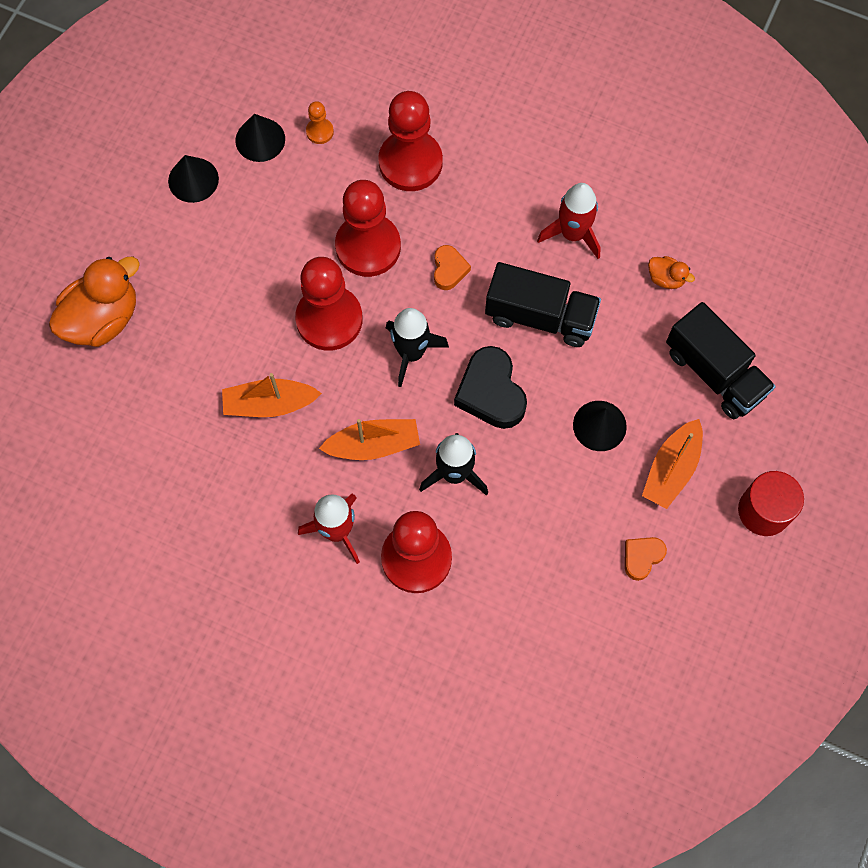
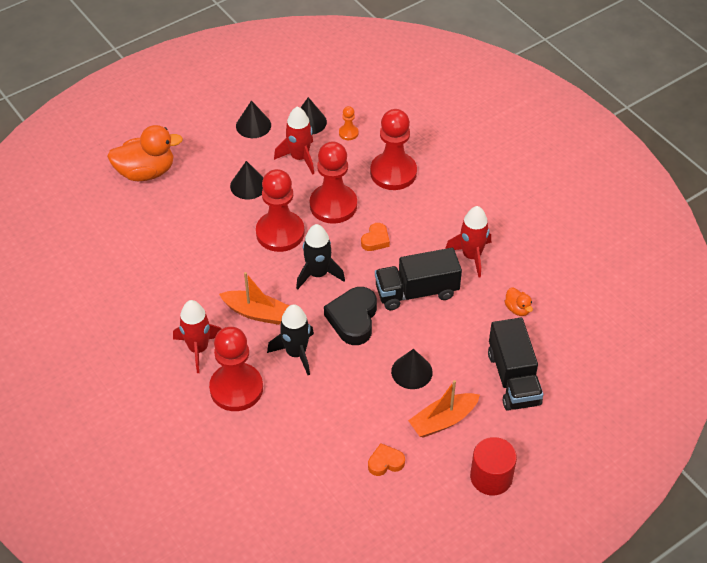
camera: 30 degrees right, 20 degrees down
(245, 271) = (248, 185): none -> black cone
(270, 404) = (210, 261): orange boat -> none
(283, 199) = (299, 158): none -> red rocket
(540, 316) = (416, 292): black truck -> black truck turned 120 degrees clockwise

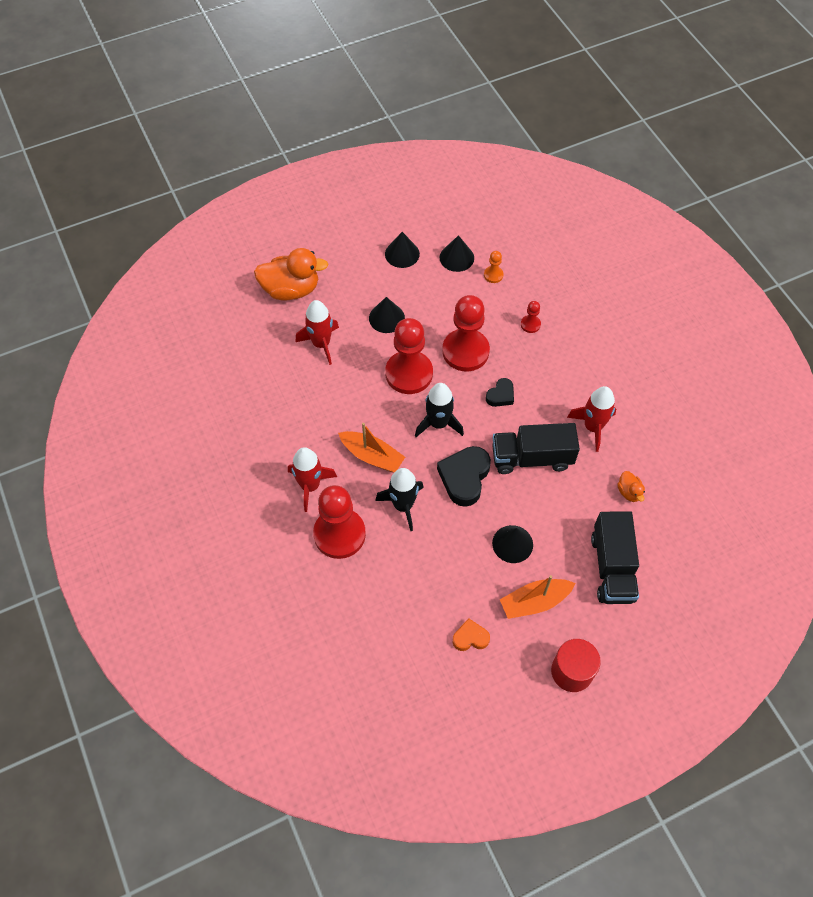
camera: 10 degrees right, 10 degrees up
(299, 158) = (441, 295): red rocket -> red rocket (321, 344)
(375, 240) = (501, 395): orange heart -> black heart
(393, 172) = (530, 324): red pawn -> red pawn, size x0.43

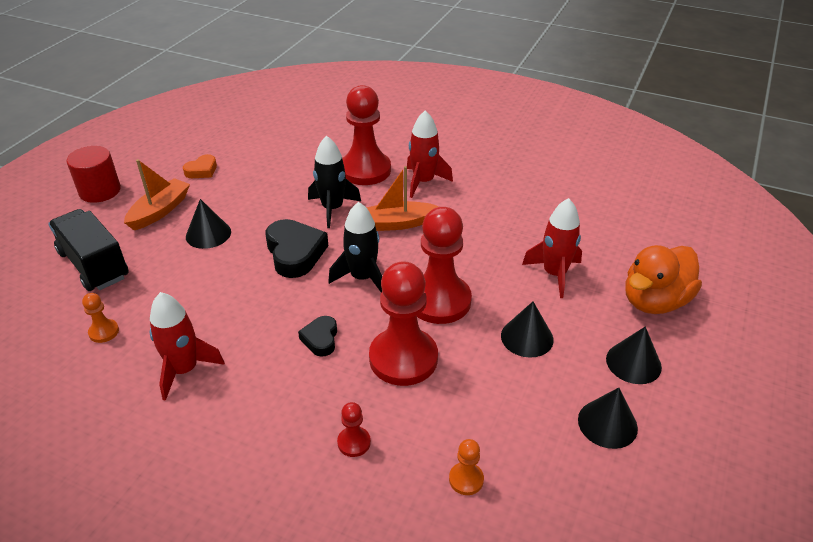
camera: 140 degrees right, 20 degrees down
(456, 257) = (539, 470): black cone -> black cone (633, 363)
(532, 458) = (238, 303): black truck -> none
(629, 492) = (104, 332): orange duck -> orange pawn

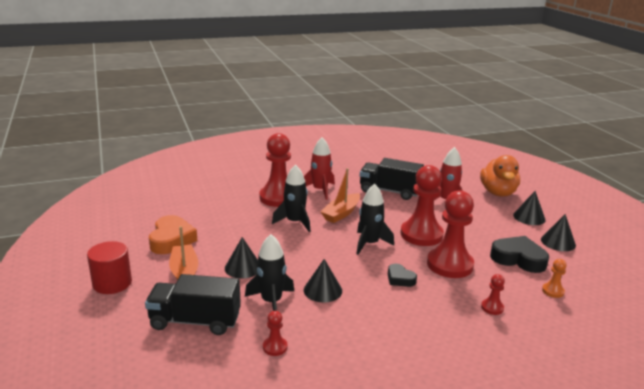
camera: 45 degrees left, 15 degrees down
(104, 332) = (275, 347): orange pawn -> red pawn
(172, 285) = (271, 302): none -> black rocket
(184, 370) = (359, 333): red rocket -> none
(202, 170) = (171, 239): orange heart -> orange heart, size x1.80
(295, 253) = (314, 251): black heart -> black heart (518, 259)
(502, 223) = (389, 191): none -> black truck
(527, 337) = (480, 229): black cone -> black cone (322, 290)

